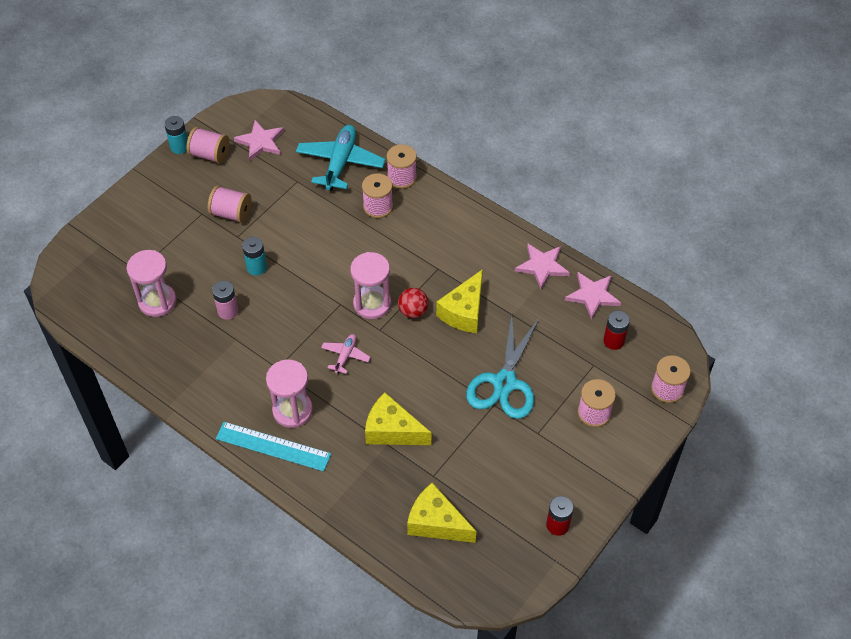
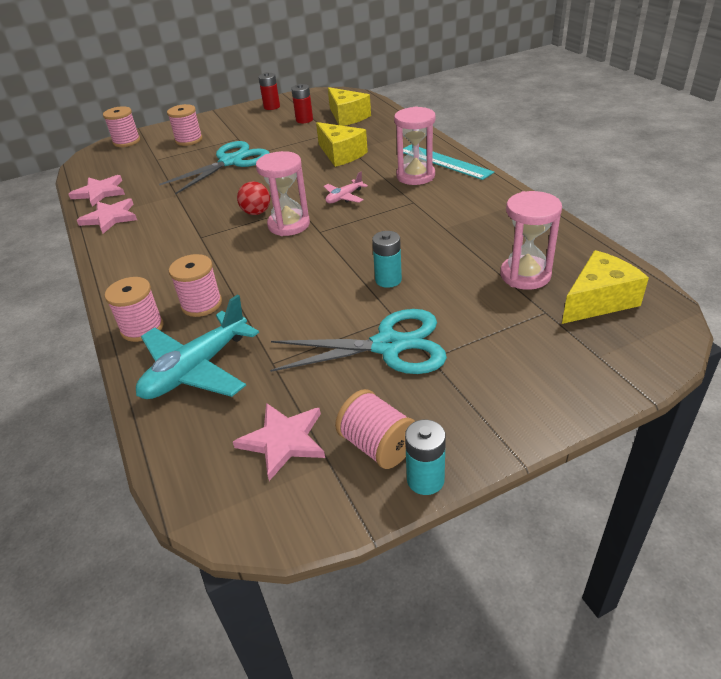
camera: 150 degrees left, 15 degrees down
(228, 311) = (442, 250): pink battery -> none
(231, 213) = (388, 346): pink spool -> turquoise scissors
(464, 311) = (213, 203): yellow cheese -> yellow cheese (598, 301)
(613, 341) = (124, 167): red battery -> red battery (304, 120)

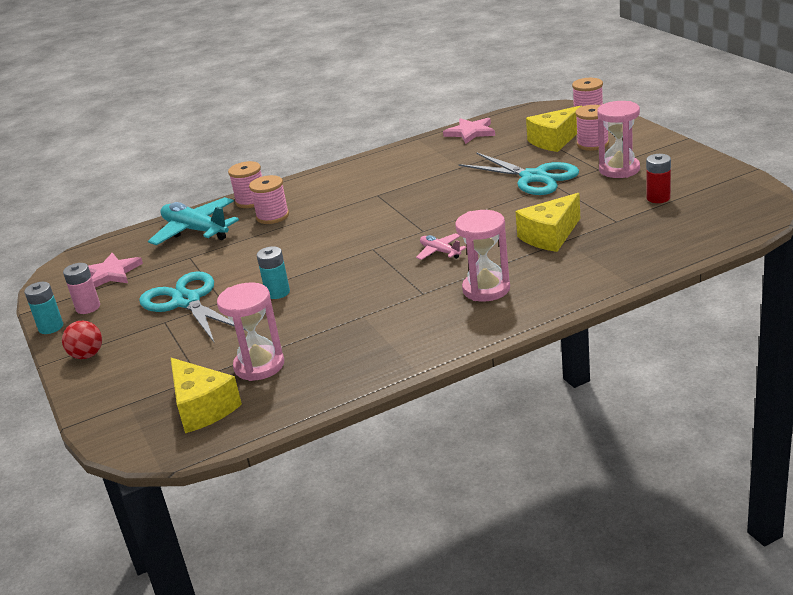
camera: 90 degrees right, 10 degrees down
(110, 218) = (420, 149): pink star -> none
(256, 212) = (416, 211): red ball -> red ball (87, 355)
(272, 107) = (702, 170): red battery -> none
(289, 225) = (388, 231): pink hourglass -> pink hourglass (619, 169)
(347, 117) = (672, 224): yellow cheese -> yellow cheese (554, 140)
(378, 446) = (88, 307): pink spool -> pink battery
(388, 346) = (187, 301): turquoise scissors -> turquoise scissors turned 150 degrees clockwise
(444, 162) = (525, 306): turquoise ruler -> none

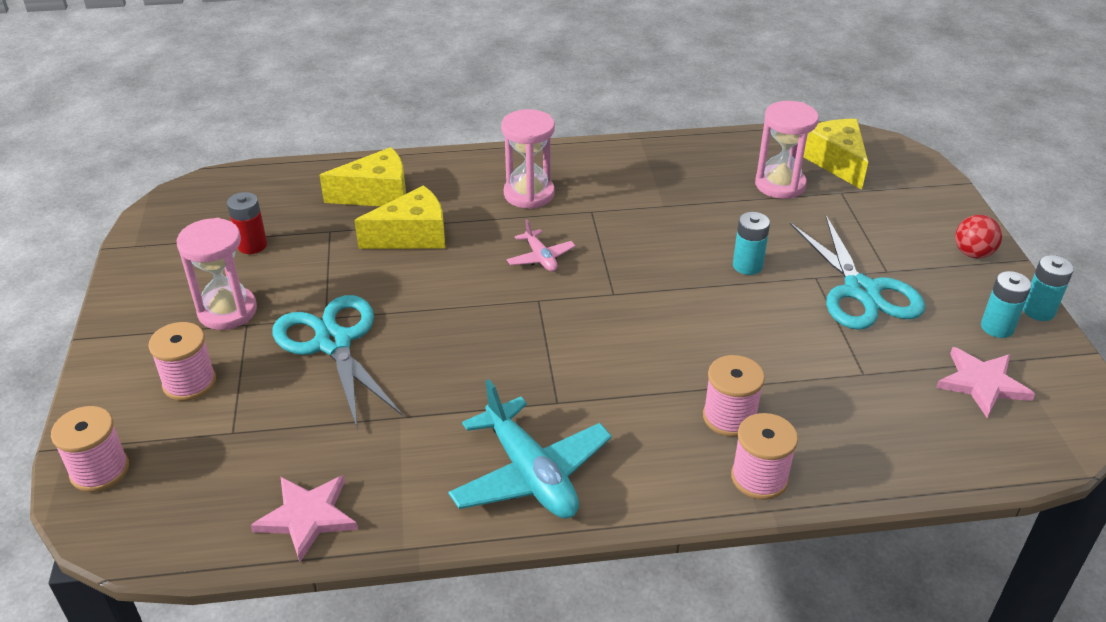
camera: 165 degrees left, 10 degrees up
(88, 307) = (997, 327): pink battery -> turquoise battery
(195, 230) = (858, 434): turquoise plane -> turquoise plane (530, 474)
(554, 140) = (221, 419): yellow cheese -> yellow cheese (377, 194)

